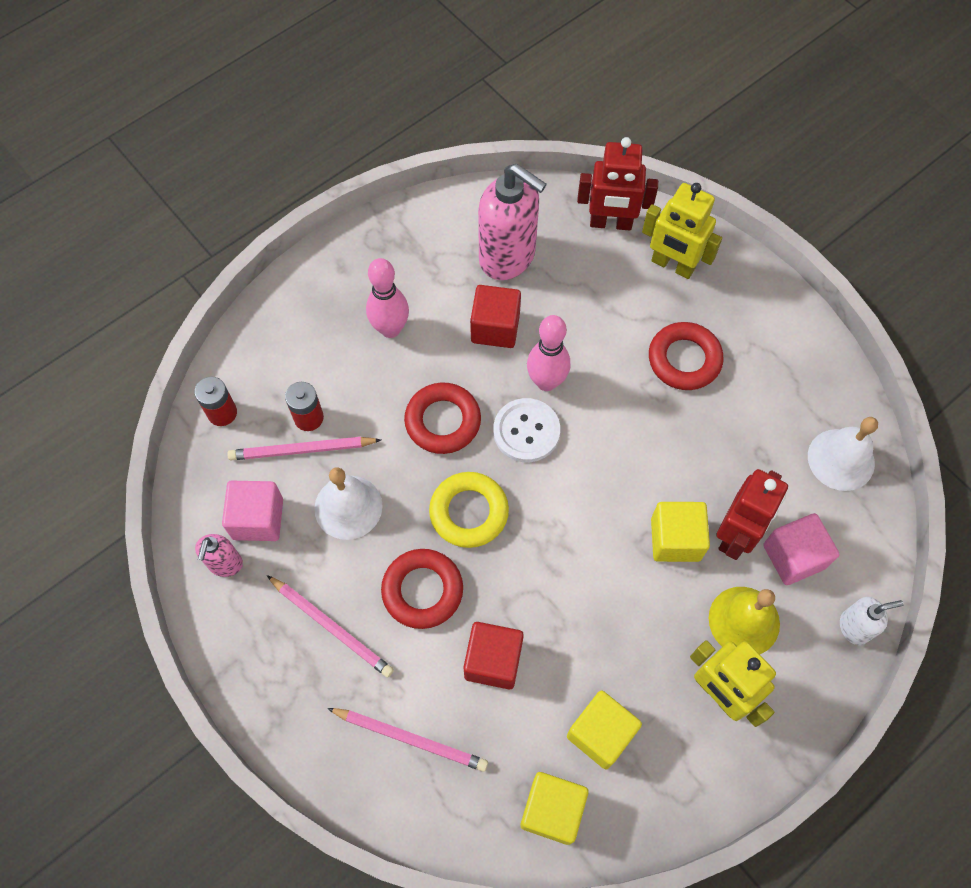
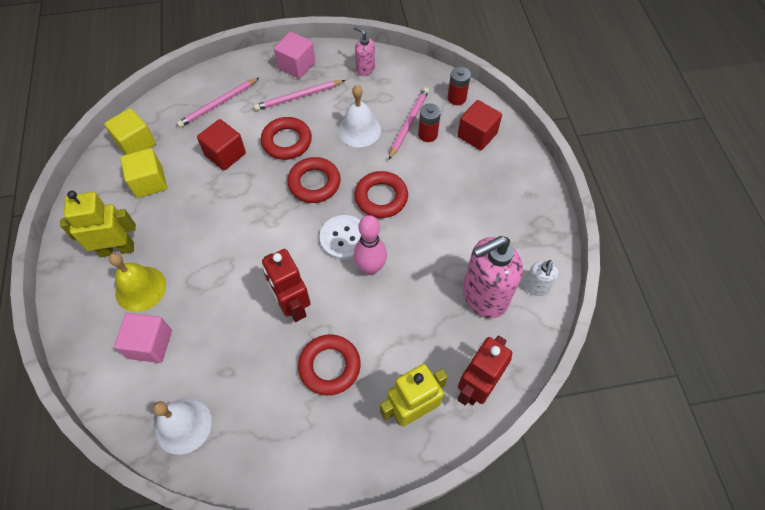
camera: 120 degrees right, 5 degrees down
(258, 519) = (380, 90): pink cube -> pink cube (296, 66)
(390, 329) = (465, 200): pink bowling pin -> none
(469, 512) = (314, 183): yellow ring -> red ring
(495, 327) = (430, 259): red cube -> red cube (477, 135)
(675, 539) = (215, 281): yellow cube -> none
(736, 534) = (190, 318): red robot -> red robot (293, 306)
(854, 627) = (83, 350): white soap dispenser -> white soap dispenser (536, 287)

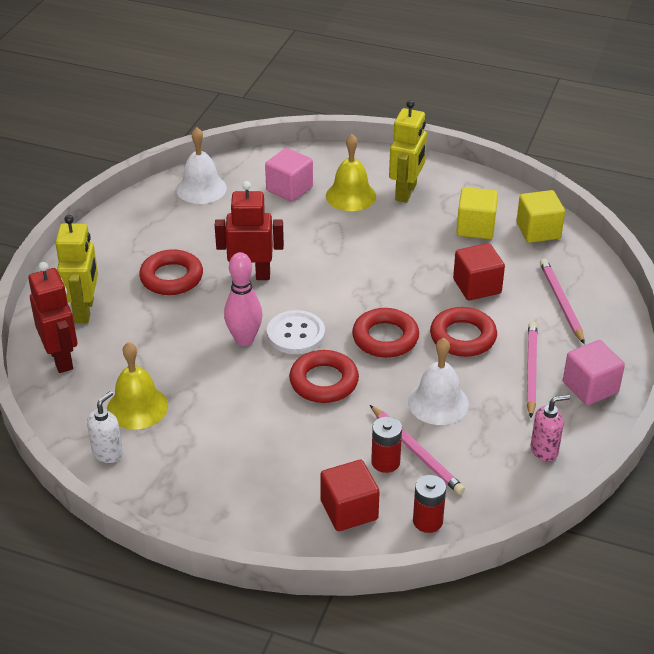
camera: 120 degrees right, 20 degrees down
(484, 296) = (137, 407): pink soap dispenser -> yellow bell
(536, 287) = (108, 453): white soap dispenser -> white soap dispenser turned 75 degrees clockwise

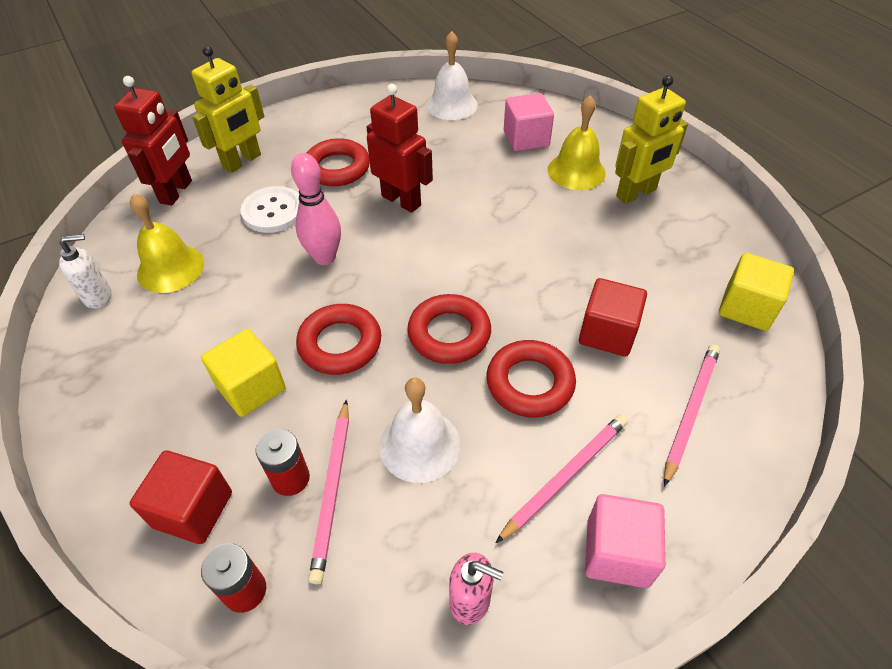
camera: 40 degrees right, 10 degrees up
(296, 334) = (373, 278): white button -> white button (273, 211)
(475, 227) = (674, 266): yellow cube -> yellow cube (251, 387)

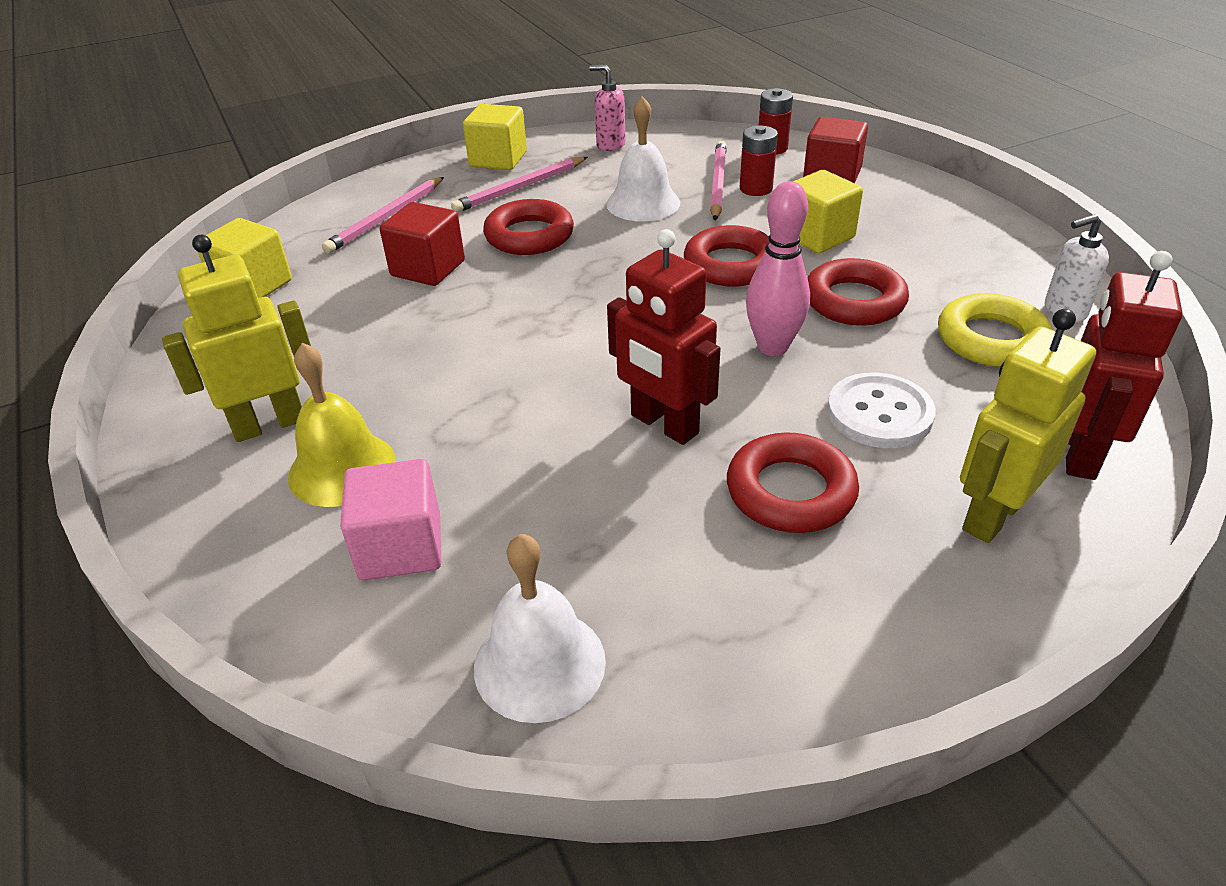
camera: 175 degrees left, 10 degrees down
(170, 268) = (991, 339): yellow bell -> yellow ring
(449, 334) = (606, 271): red ring -> red ring (854, 301)
(617, 552) = (498, 159): pink cube -> yellow cube

